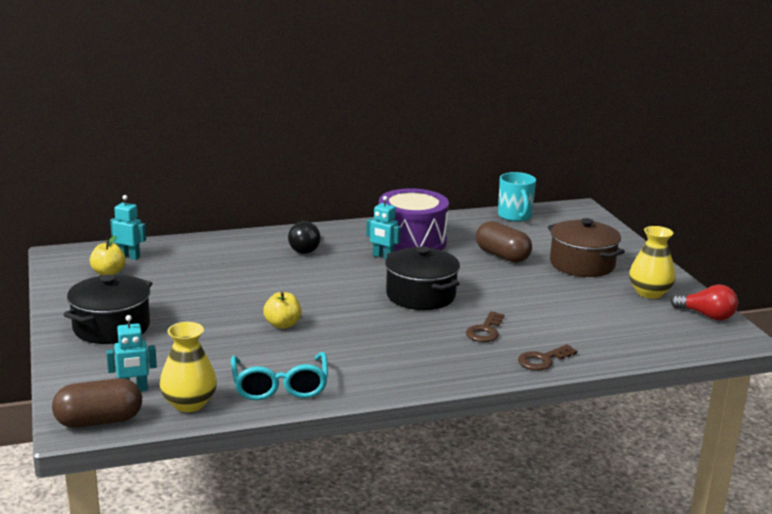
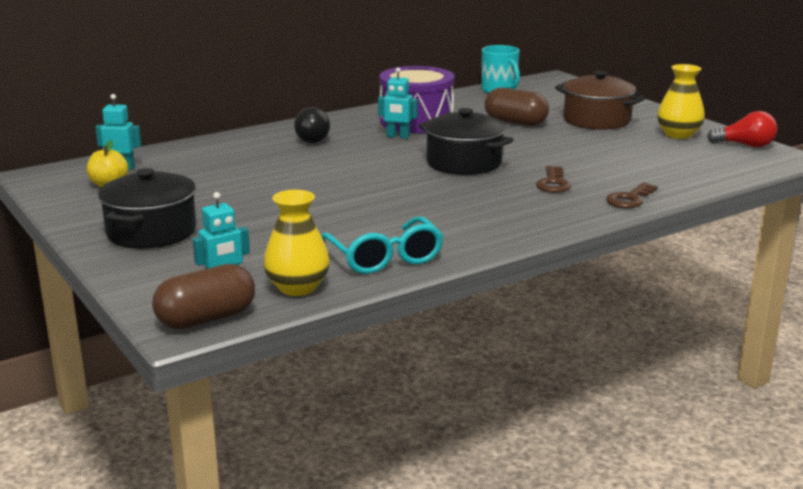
camera: 15 degrees left, 0 degrees up
(282, 325) = (342, 205): yellow apple -> none

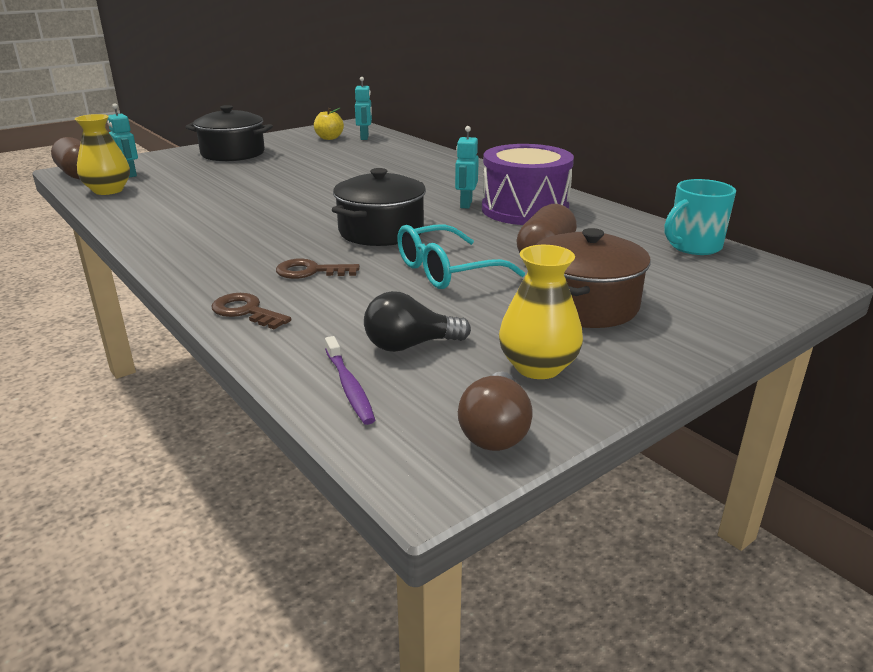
camera: 85 degrees right, 5 degrees up
(312, 139) = (448, 177): black light bulb -> black light bulb (410, 345)
(385, 258) = (144, 210): turquoise glasses -> turquoise glasses (446, 271)
(719, 171) = (349, 387): none -> purple toothbrush
(745, 145) = (495, 431): red light bulb -> brown light bulb

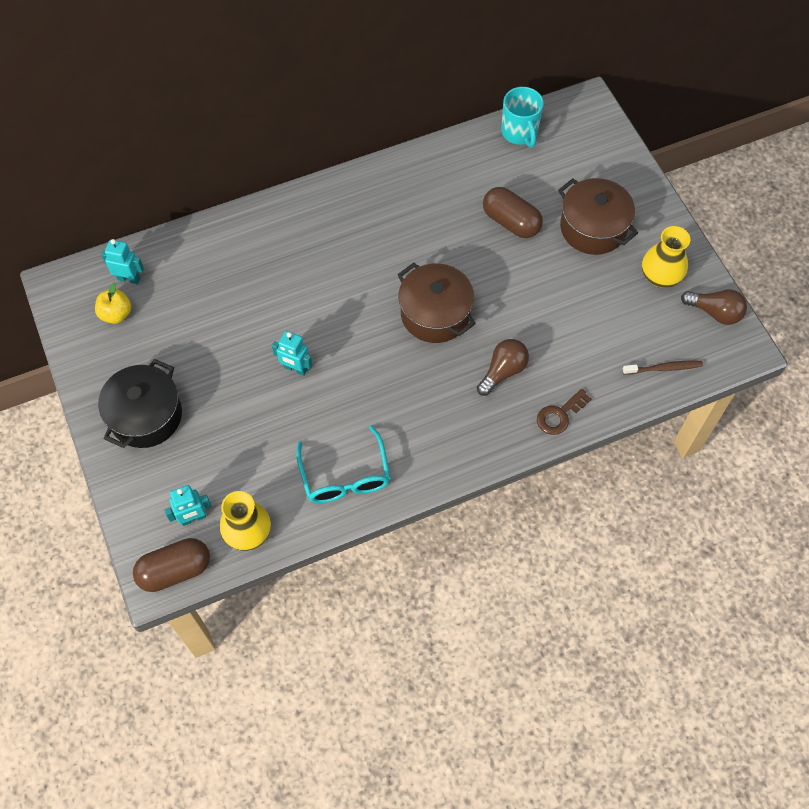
camera: 75 degrees left, 35 degrees up
(310, 271) = (503, 371): brown key -> brown light bulb
(349, 387) = (664, 368): purple toothbrush -> brown toothbrush
(381, 231) = (435, 314): black pot -> brown pot
(410, 345) = (624, 331): black light bulb -> none
(446, 271) = (523, 288): turquoise glasses -> turquoise glasses (345, 476)
(465, 204) = (389, 241): turquoise robot -> turquoise robot (295, 369)
(525, 209) = (415, 204): purple drum -> none

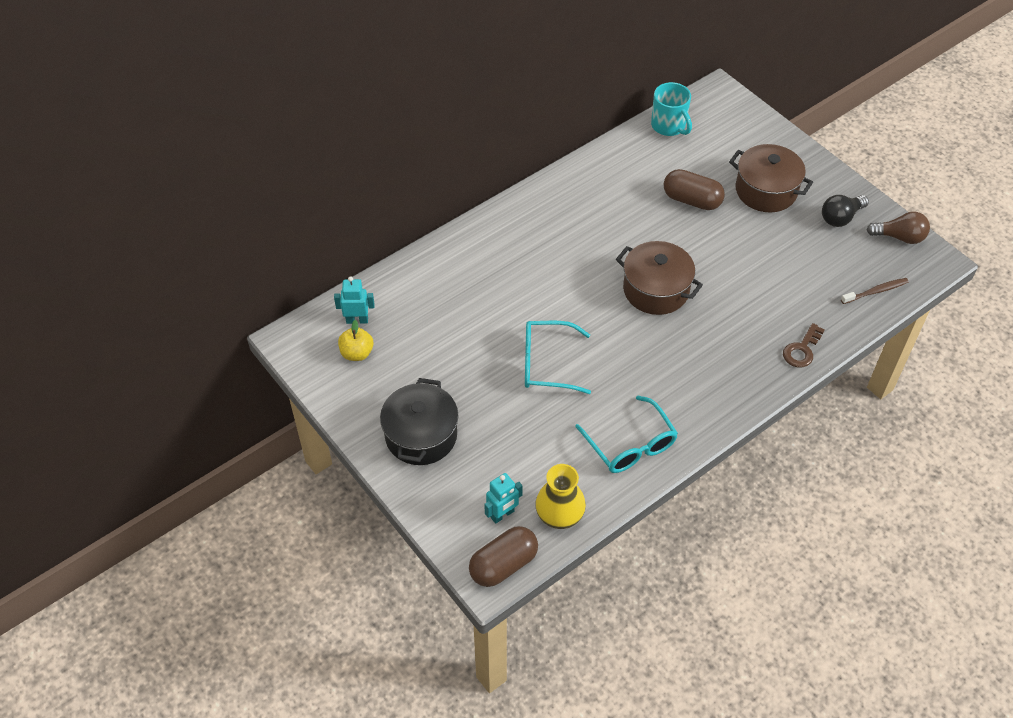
camera: 15 degrees left, 10 degrees down
(295, 369) = (546, 363): turquoise robot -> turquoise glasses
(503, 371) = (736, 324): brown light bulb -> none
(660, 276) = (840, 217): yellow vase -> black light bulb

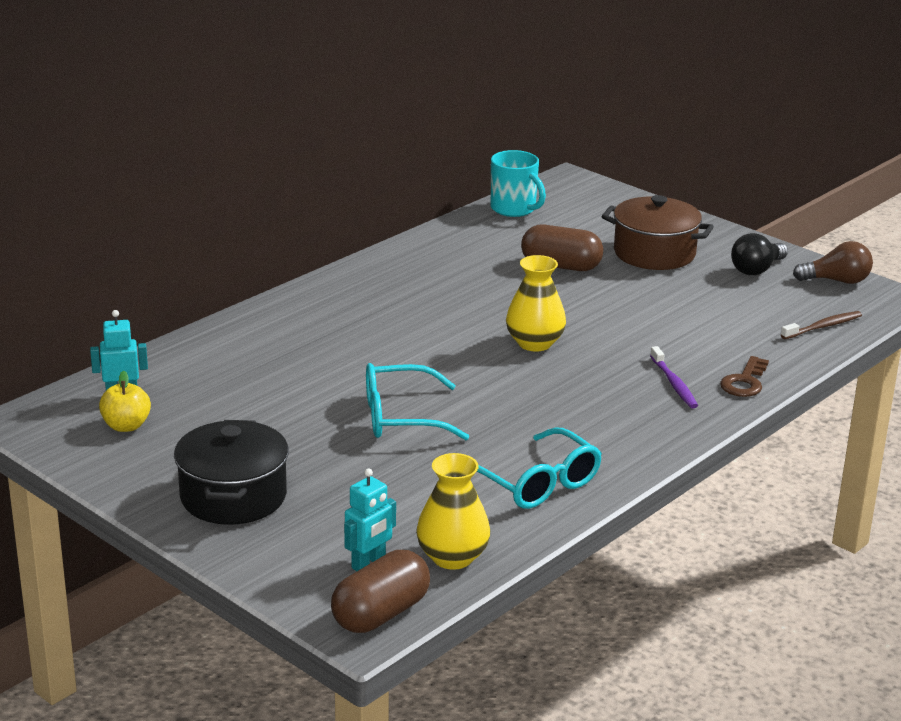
camera: 10 degrees left, 25 degrees down
(656, 290) = (534, 343): brown pot -> yellow vase
(749, 346) = (674, 384): none -> purple toothbrush

